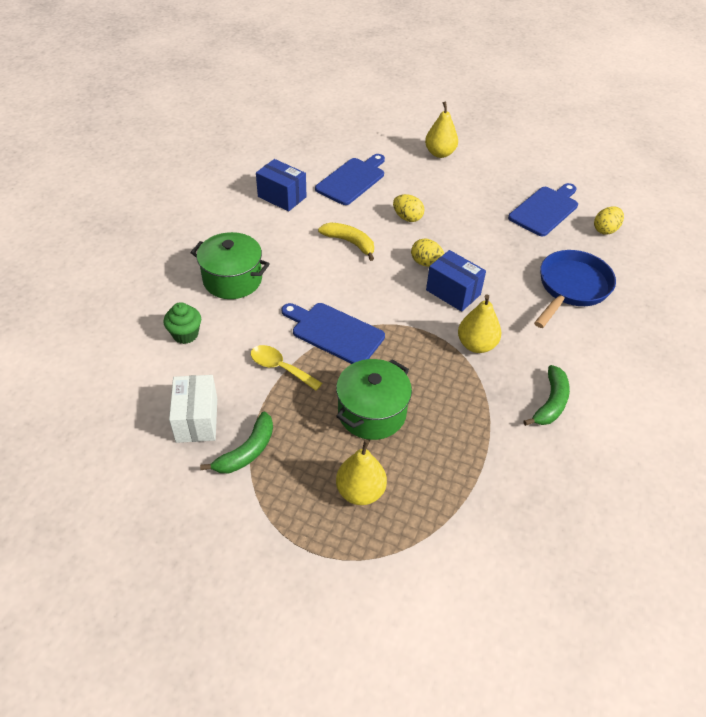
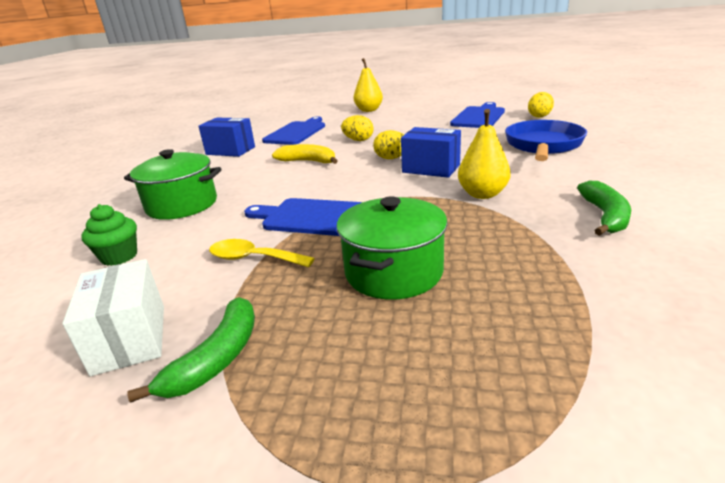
camera: 10 degrees left, 20 degrees down
(360, 491) = (424, 364): yellow pear -> none

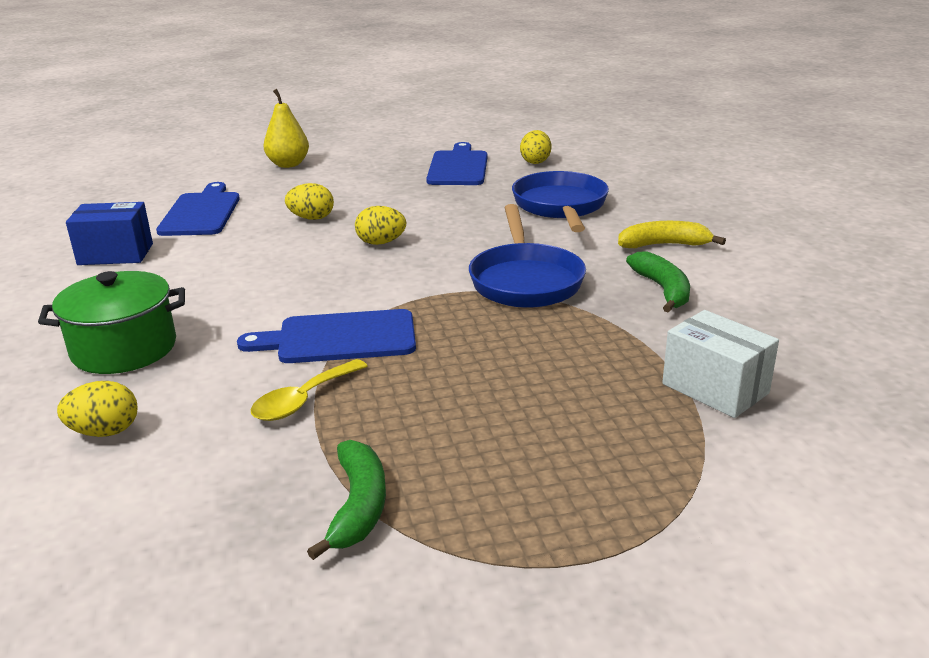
camera: 25 degrees left, 0 degrees up
(119, 256) = (105, 432): green cupcake -> yellow egg
(130, 338) = (233, 513): white box -> white box (715, 388)
(253, 258) = (303, 400): yellow spoon -> yellow spoon turned 45 degrees counterclockwise
(308, 161) = (262, 259): yellow banana -> yellow banana (664, 245)
(393, 272) = (483, 385): green pot -> none
(431, 168) = (443, 253): blue box -> none
(482, 194) = (525, 280): yellow pear -> blue pan

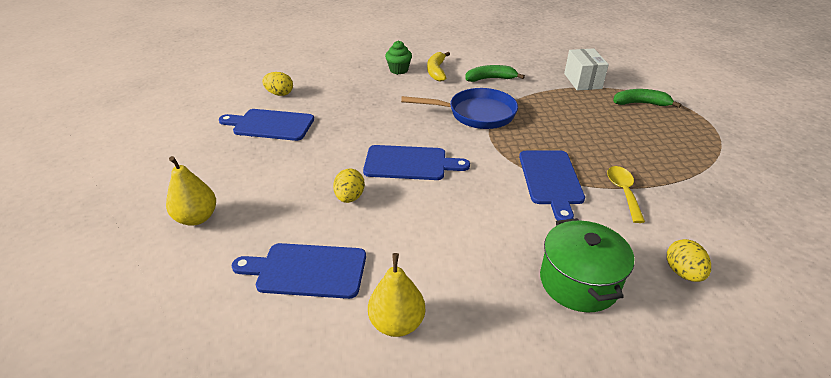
camera: 85 degrees left, 10 degrees up
(115, 254) = (397, 323): blue box -> yellow pear
(303, 400) = (623, 192): yellow spoon -> yellow spoon turned 135 degrees counterclockwise
(358, 506) = (704, 172): green banana -> green banana (641, 103)
(381, 243) = (410, 163): yellow egg -> blue cutting board
(560, 207) = (370, 93): blue pan -> none
(649, 218) = (399, 70): none -> green cupcake
(715, 388) = (582, 81): white box -> white box turned 60 degrees counterclockwise

